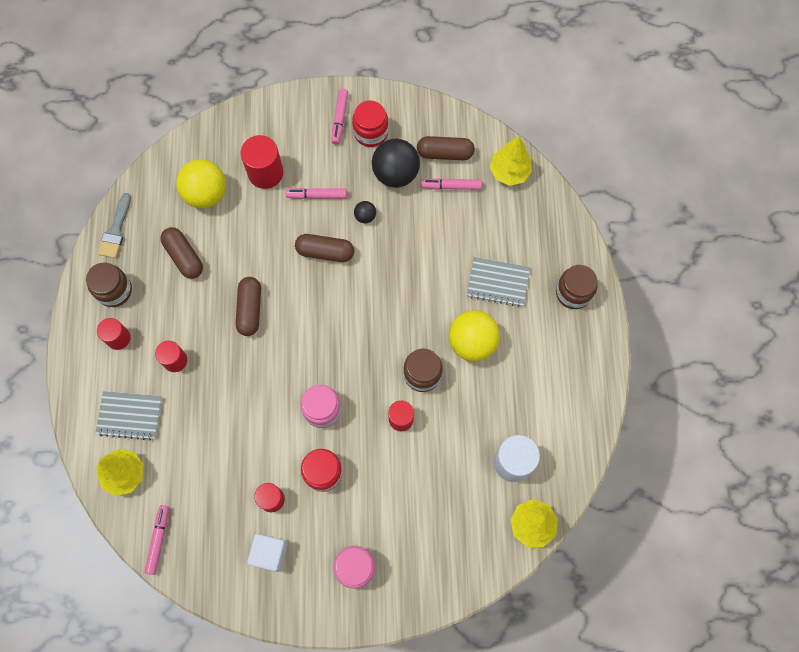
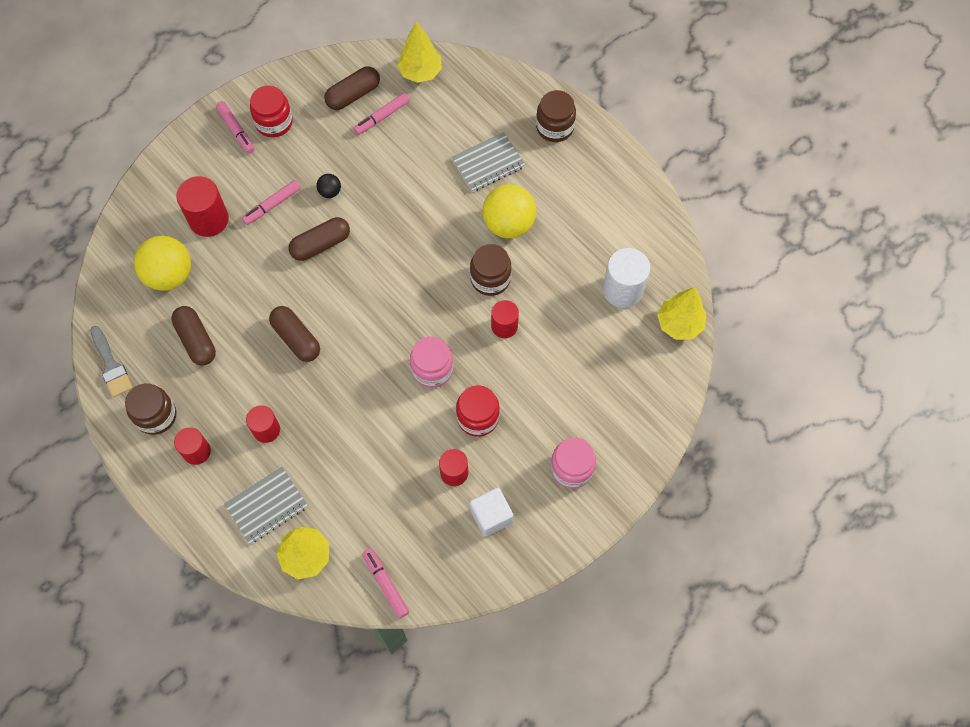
camera: 40 degrees left, 5 degrees down
(184, 257) = (196, 340): brown capsule -> brown capsule turned 45 degrees clockwise
(395, 173) = (325, 140): black ball -> none

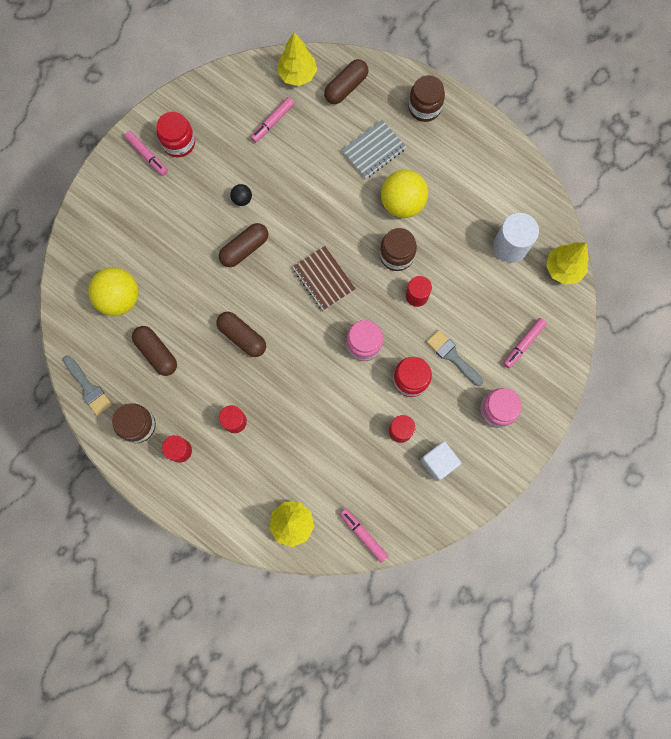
camera: 10 degrees left, 10 degrees up
(209, 219) = (142, 242): red cylinder -> none
(266, 506) = (250, 487): grey notebook -> none
(272, 205) = (194, 220): pink marker -> pink marker (523, 344)
(353, 95) = (243, 106): brown capsule -> brown capsule (346, 87)
(402, 291) = (323, 279): none -> brown notebook
(531, 399) = (452, 356): none -> grey brush

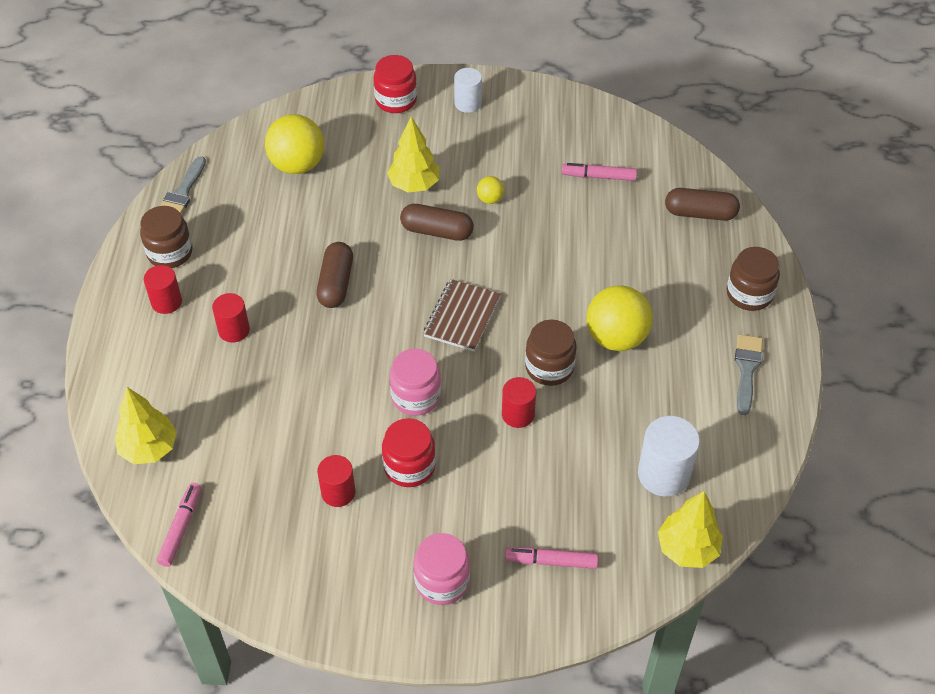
camera: 55 degrees right, 25 degrees down
(147, 155) = (468, 103): pink marker -> white cylinder
(157, 353) = (261, 224): brown capsule -> none
(178, 143) = (504, 118): red jar -> red jar (396, 100)
(242, 199) = (490, 199): black ball -> yellow ball
(297, 75) = (672, 167): yellow tree -> yellow tree (414, 185)
(373, 150) = (652, 277): grey notebook -> none
(438, 462) = (327, 555): white cube -> none
(452, 356) = (473, 493): grey brush -> grey brush (746, 369)

